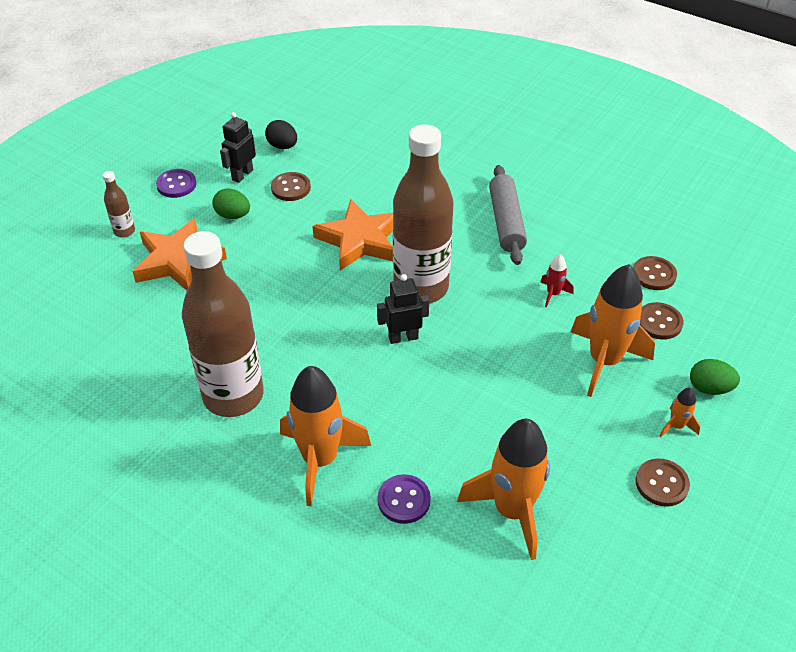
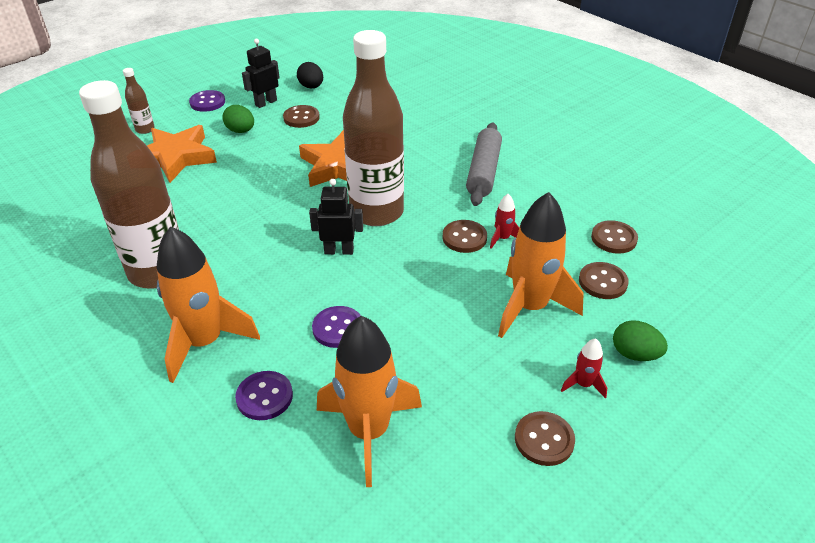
camera: 15 degrees right, 5 degrees down
(439, 419) = (338, 328): none -> purple button
(517, 300) = (464, 238): none -> brown button
(676, 426) = (583, 384): orange rocket -> red rocket

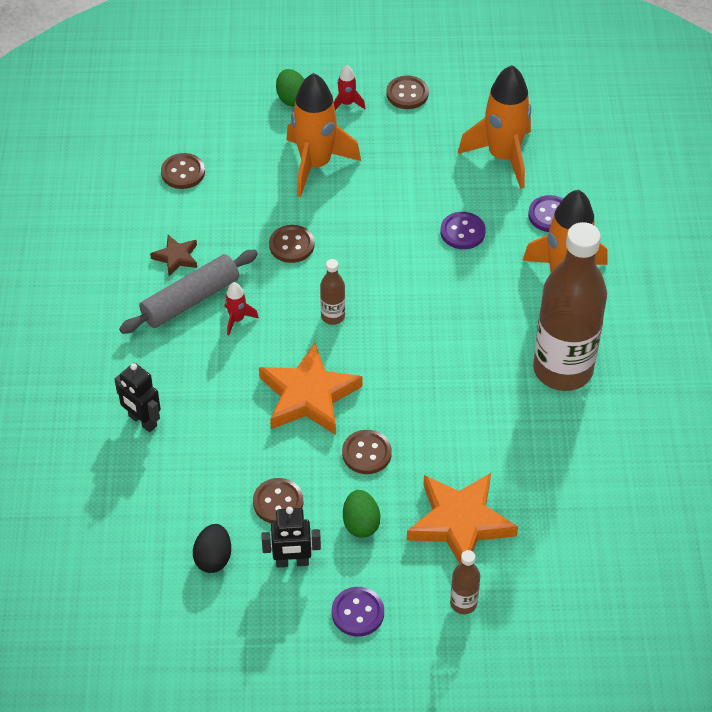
camera: 140 degrees left, 10 degrees up
(339, 251) = (401, 297): black robot -> black robot (142, 421)
(376, 212) = (333, 316): brown bottle -> brown bottle, size x0.41
(502, 238) = (263, 226): red rocket -> red rocket (237, 319)
(529, 187) = (176, 257): none -> brown star
(602, 282) = (242, 149): brown button -> brown button (366, 453)

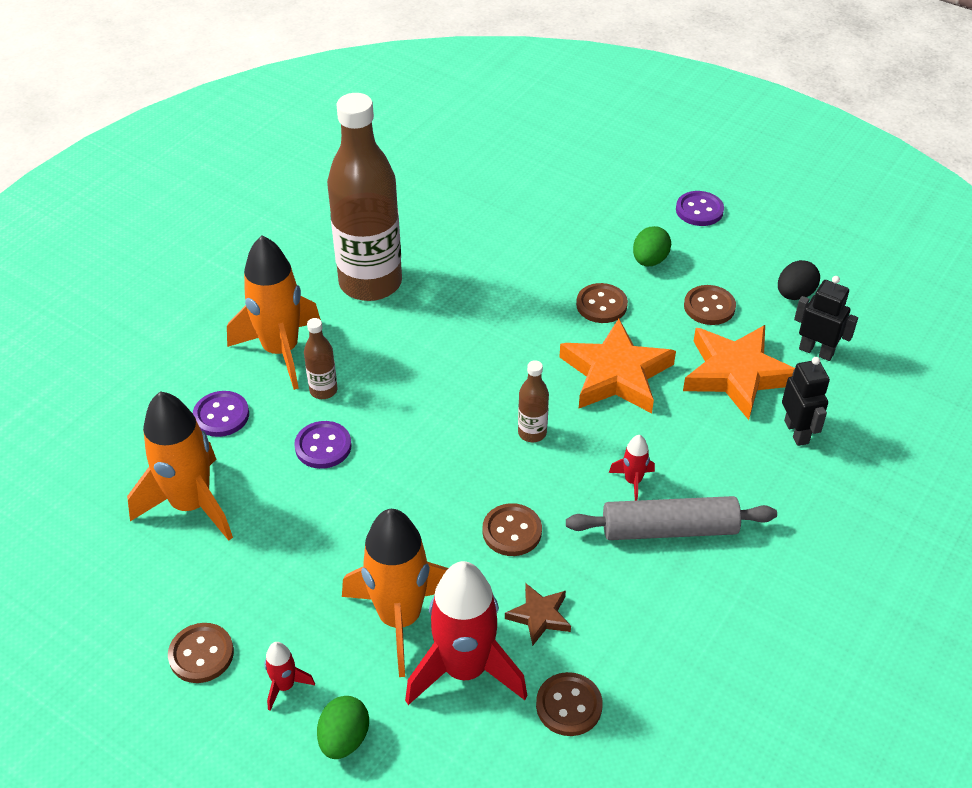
camera: 145 degrees left, 5 degrees down
(176, 257) = (653, 589): brown star -> brown star (539, 616)
(255, 160) = (465, 669): none -> red rocket
(292, 562) = (728, 262): black robot -> black robot (816, 351)
(460, 523) = (568, 225): orange star -> orange star (736, 374)
(463, 603) = (612, 181): brown bottle -> brown bottle (323, 390)

